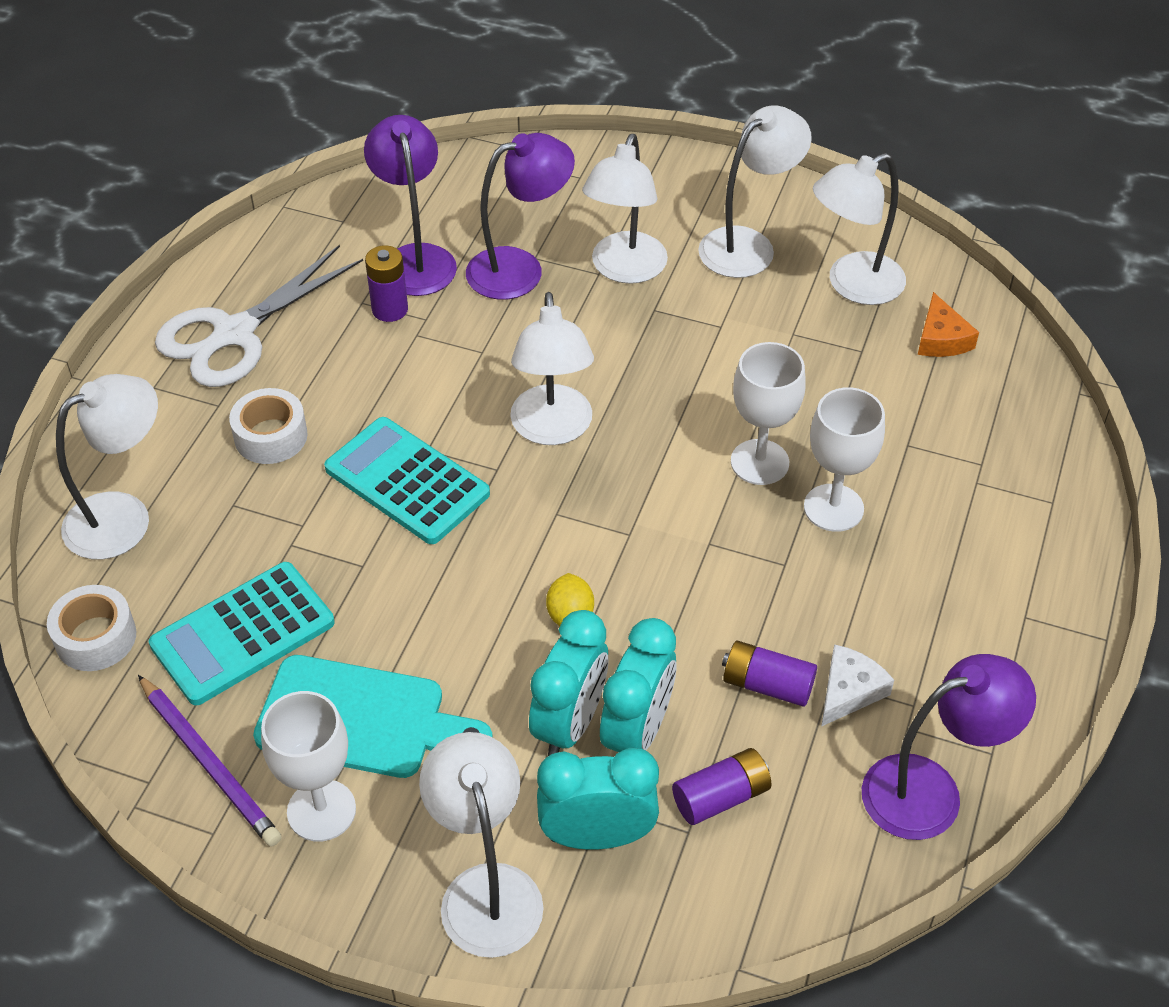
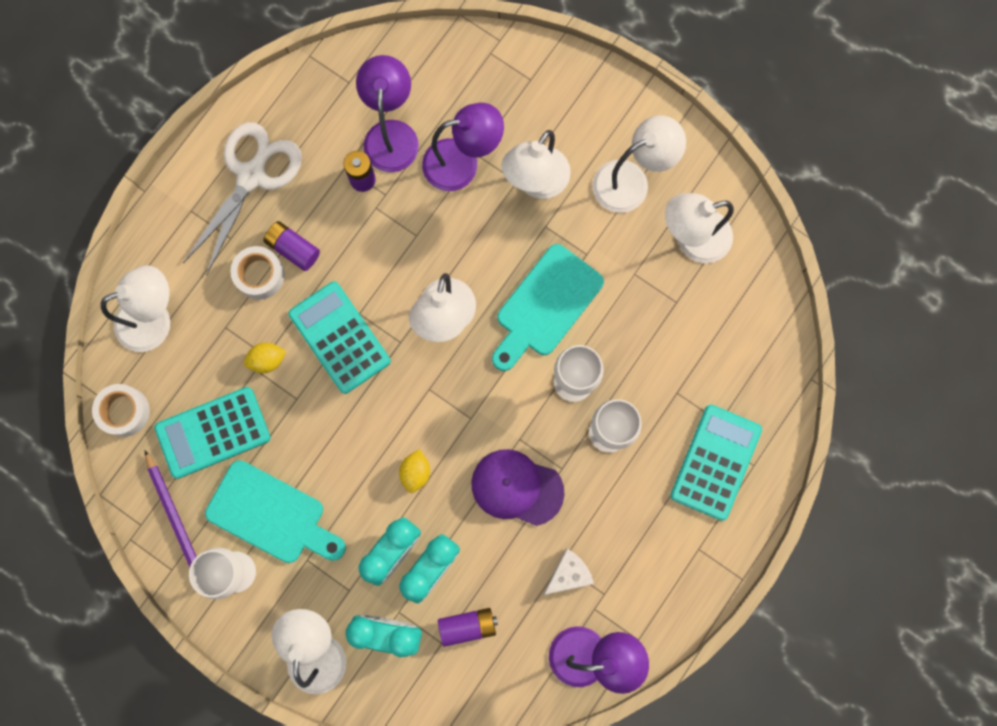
camera: 15 degrees right, 30 degrees up
(234, 334) = (252, 175): white scissors -> white scissors turned 150 degrees clockwise
(306, 529) = (267, 360): none -> yellow lemon
(688, 388) = (546, 305): none -> turquoise cutting board
(728, 601) = (517, 487): none -> purple cap
(767, 684) = (520, 556): purple battery -> purple battery (293, 249)
(941, 338) = (735, 306): orange cheese -> none
(998, 509) = (715, 462): none -> turquoise calculator

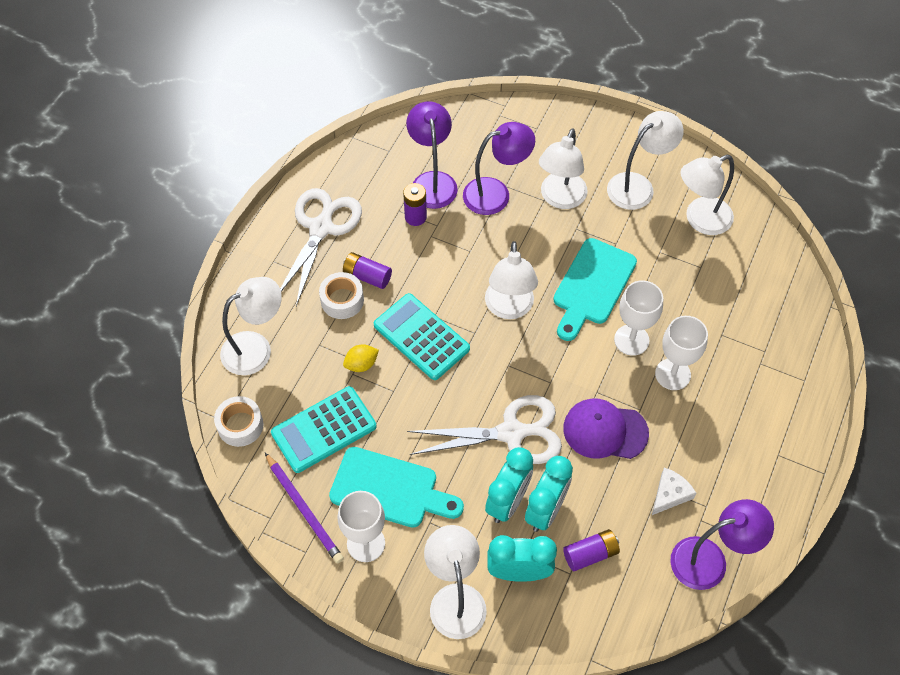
camera: 10 degrees left, 20 degrees down
(415, 472) = (512, 433): yellow lemon -> white scissors
(715, 462) = (771, 383): turquoise calculator -> none

